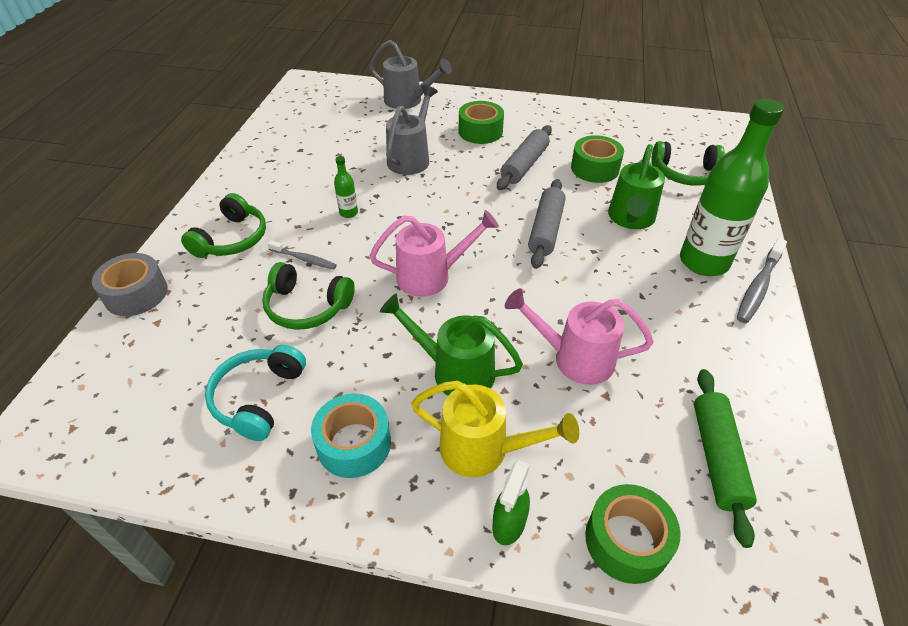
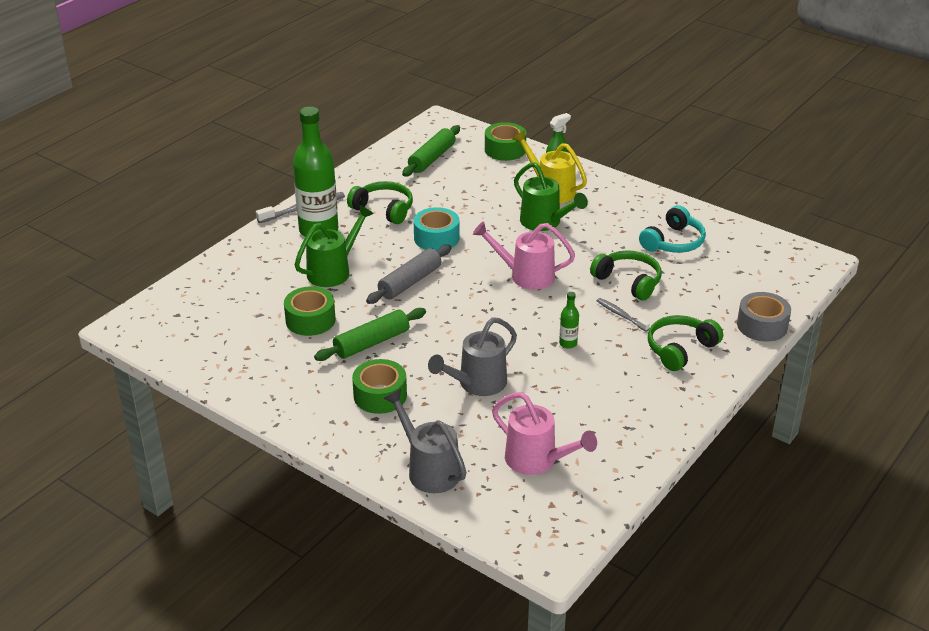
camera: 155 degrees left, 10 degrees down
(354, 444) = (621, 209): turquoise tape -> turquoise tape (436, 238)
(524, 165) = (371, 342): grey rolling pin -> green rolling pin
(574, 358) = (466, 209): pink watering can -> pink watering can (537, 461)
(685, 173) = (238, 292): green headphones -> green headphones (383, 209)

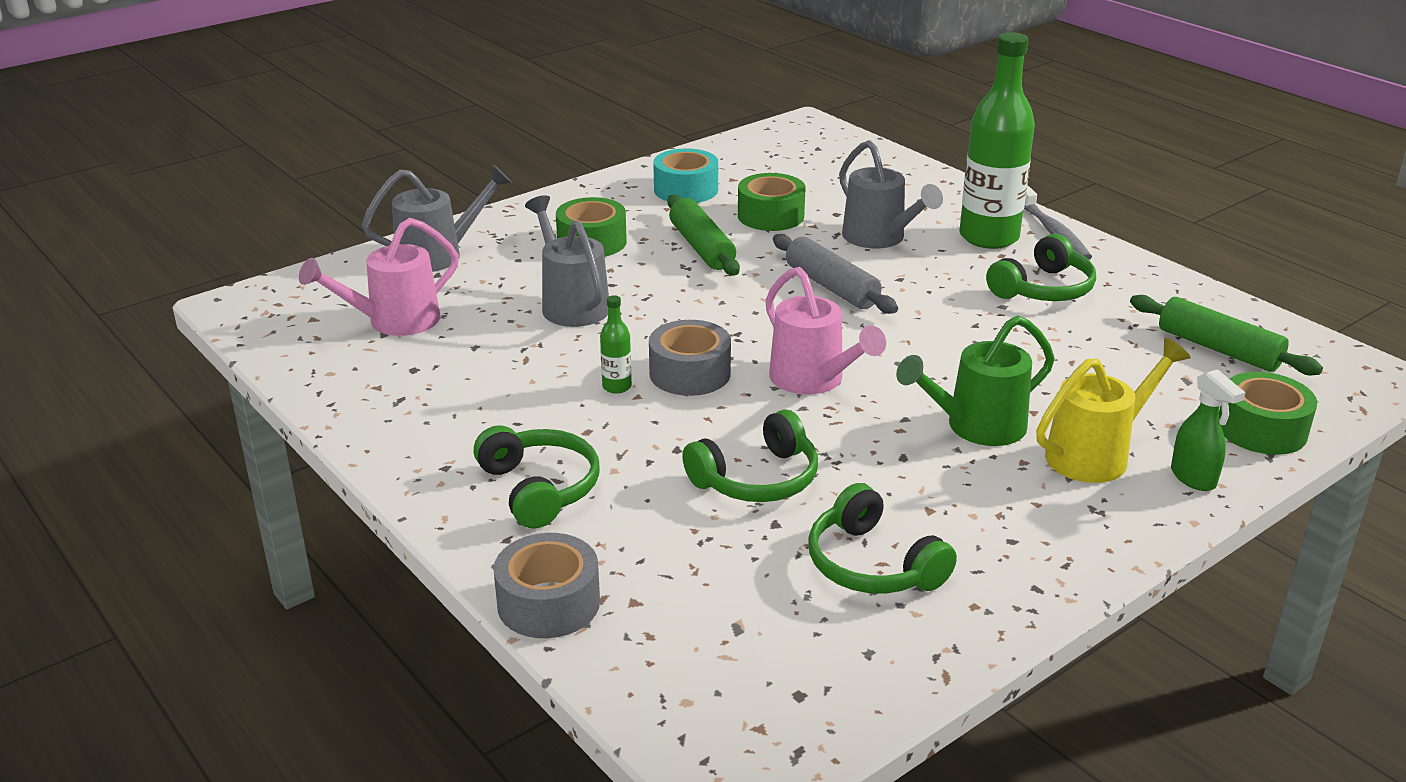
camera: 105 degrees right, 5 degrees down
(334, 271) = (880, 239): green watering can -> grey watering can
(436, 238) = (948, 321): turquoise tape -> turquoise tape (686, 190)
(525, 276) = (813, 380): pink watering can -> pink watering can turned 120 degrees clockwise
(539, 319) = (690, 373): none -> grey tape
(621, 315) = (663, 450): grey toothbrush -> none
(673, 242) = (872, 564): turquoise headphones -> green headphones

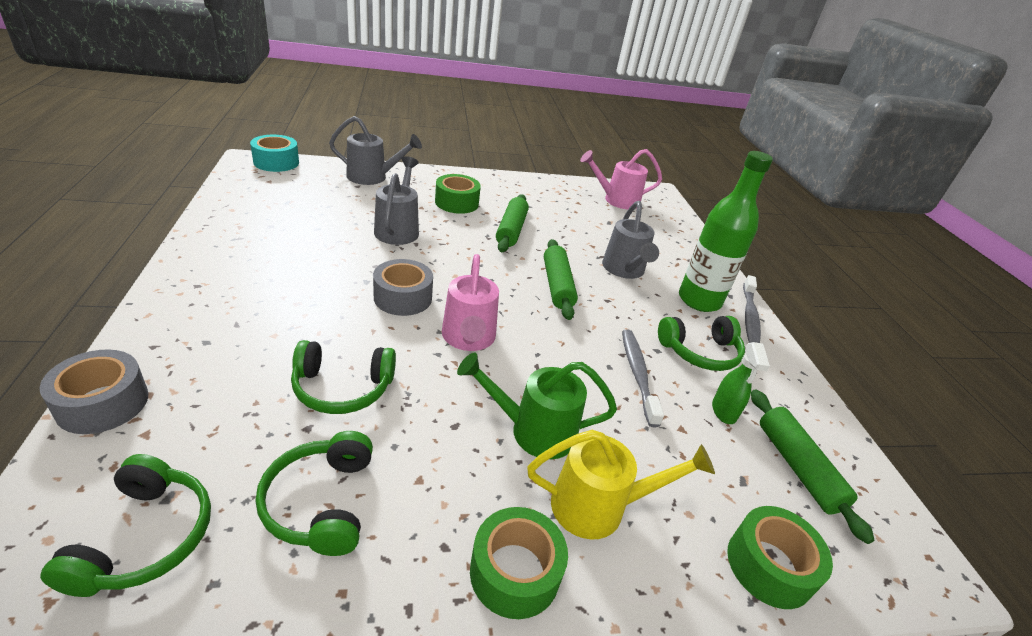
camera: 25 degrees right, 5 degrees up
(393, 322) = (300, 199): pink watering can -> pink watering can (616, 200)
(539, 488) = (219, 324): green headphones -> green headphones (144, 537)
(617, 387) = (352, 285): green bottle -> none
(686, 190) = (544, 197): turquoise tape -> turquoise tape (276, 162)
(770, 216) = (574, 230): green tape -> green tape (515, 572)
(831, 287) = (557, 285): grey rolling pin -> green rolling pin
(1010, 337) = (637, 375): none -> grey toothbrush
(1193, 478) = (659, 580): green spray bottle -> green spray bottle (724, 412)

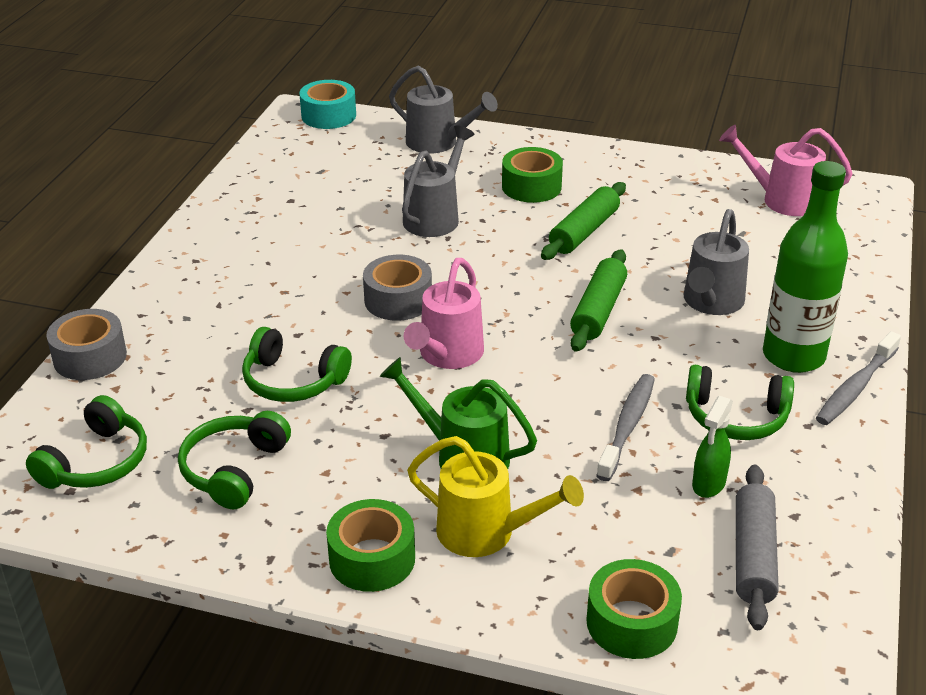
camera: 30 degrees right, 0 degrees up
(797, 467) = (753, 556): green rolling pin -> grey rolling pin

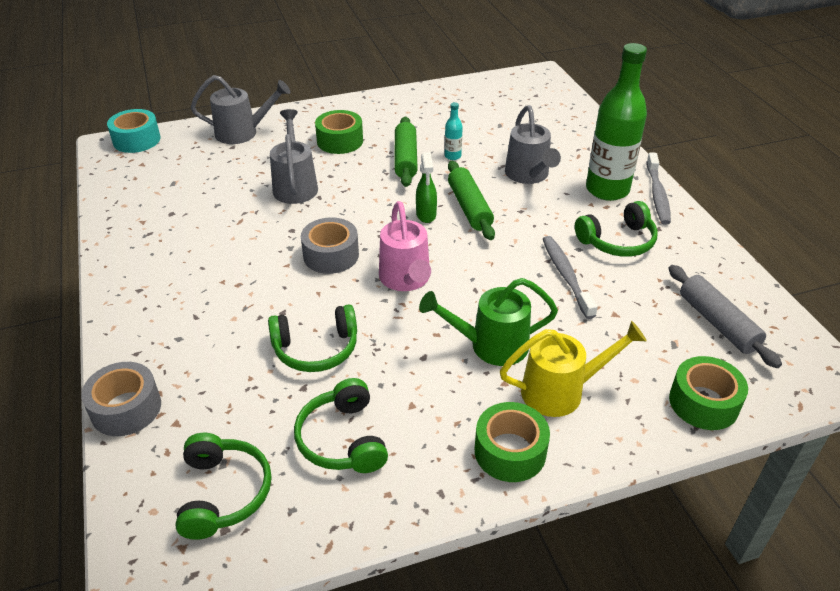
camera: 35 degrees left, 5 degrees up
(642, 248) = (452, 156): none -> turquoise bottle
(708, 484) = (648, 291): green spray bottle -> green spray bottle (426, 215)
(781, 200) = (500, 96): pink watering can -> none

